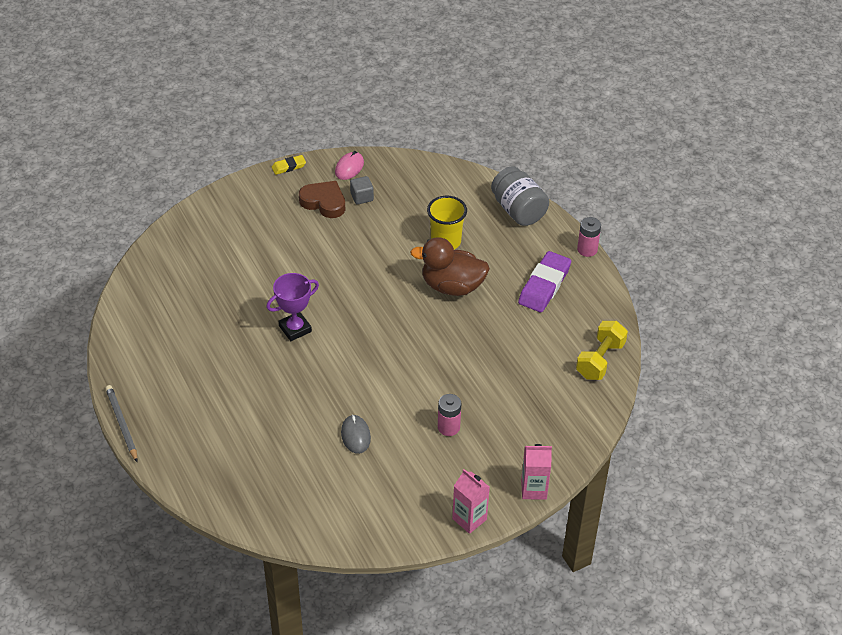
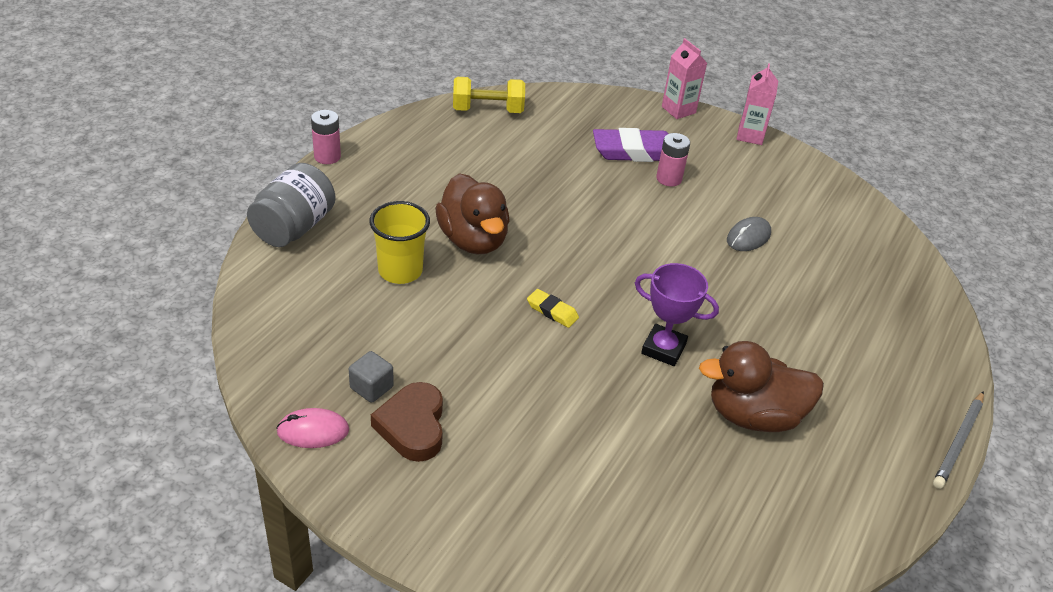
camera: 125 degrees left, 5 degrees down
(218, 340) = (753, 415): none -> brown duck
(288, 167) = (359, 512): yellow eraser -> yellow eraser (552, 311)
(544, 285) = (412, 172): purple eraser -> purple eraser (635, 151)

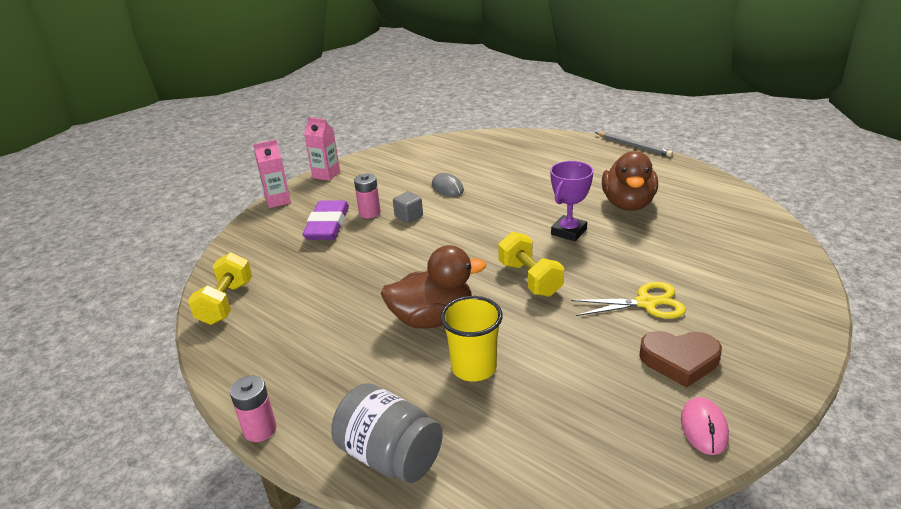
camera: 75 degrees left, 10 degrees down
(371, 387) = (638, 387): grey cube -> grey cube (408, 216)
(515, 410) = (646, 303): none -> yellow scissors
(552, 311) = (530, 279): yellow eraser -> yellow dumbbell

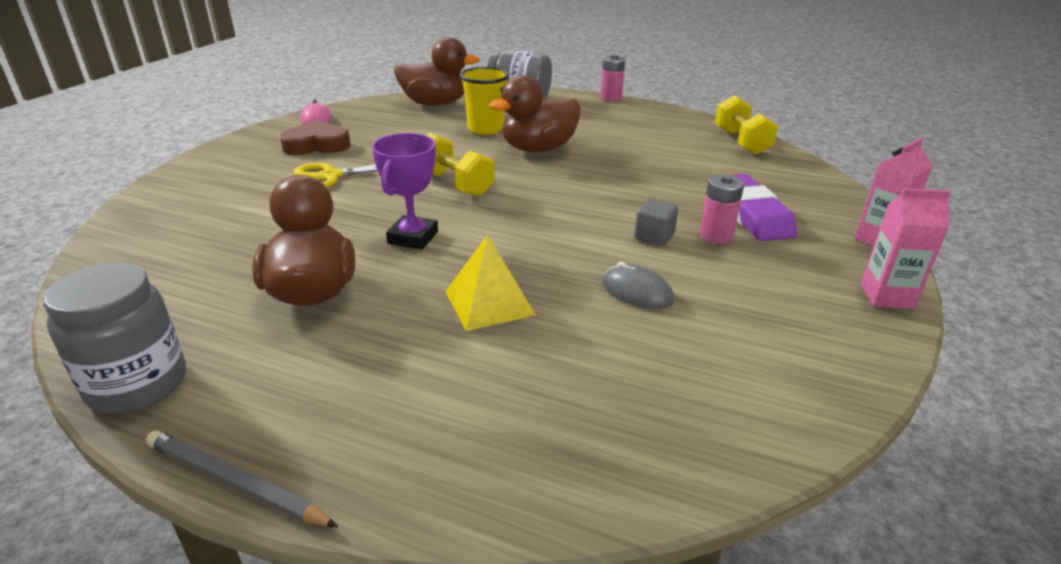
camera: 160 degrees right, 0 degrees up
(527, 454) = (435, 104): none -> brown duck
(528, 190) = (489, 303): none -> yellow pyramid
(694, 173) = (137, 385): none -> grey jar

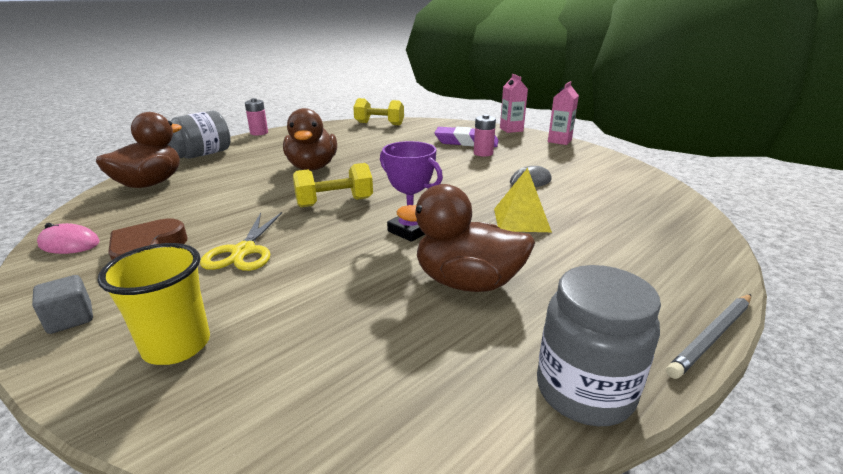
camera: 65 degrees left, 5 degrees down
(485, 129) = (245, 176): yellow cup -> yellow cup (177, 345)
(654, 236) = (472, 165): grey cube -> grey cube (70, 319)

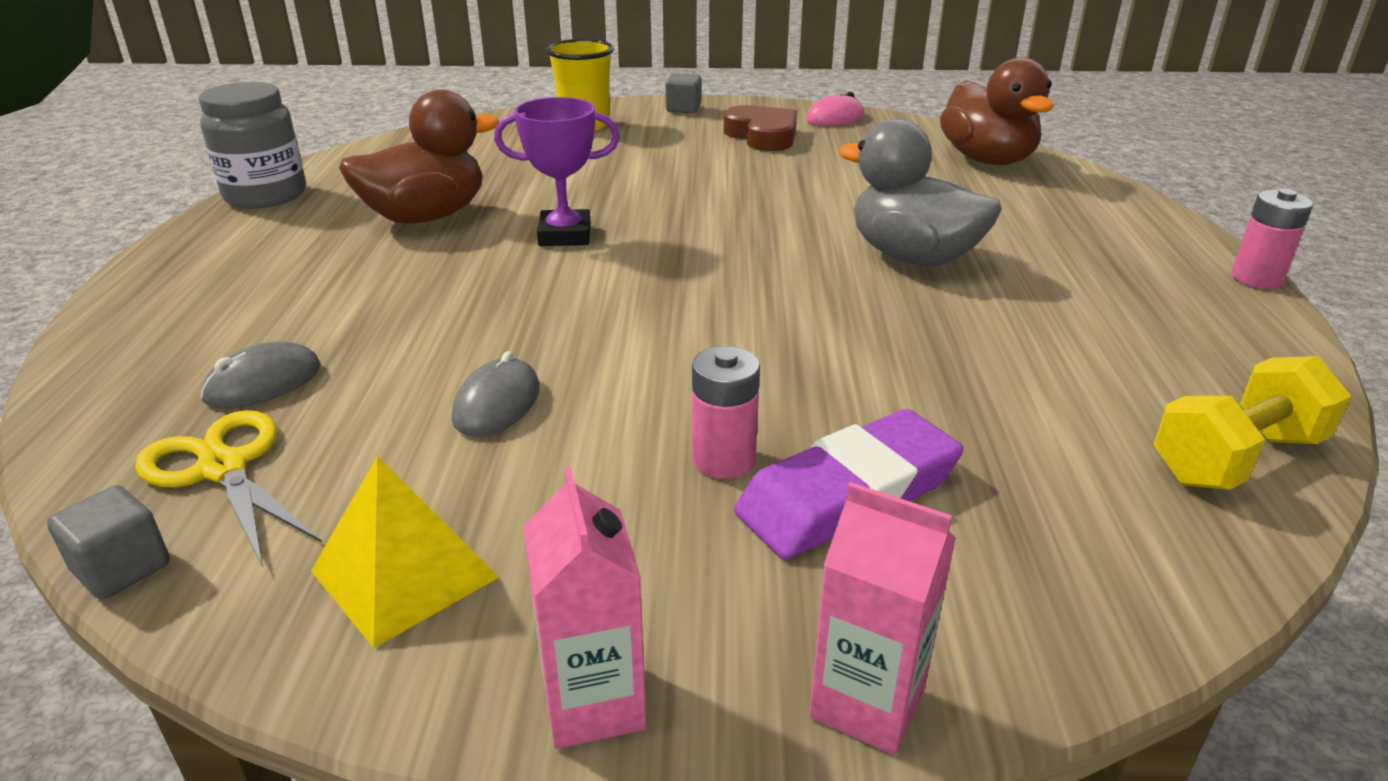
camera: 135 degrees right, 5 degrees up
(201, 154) = (1115, 205): grey jar -> none
(243, 251) = (685, 162): yellow scissors -> yellow scissors (223, 468)
(312, 167) = (913, 257): brown duck -> grey duck
(334, 202) = (729, 227): yellow dumbbell -> none
(521, 220) = (433, 307): yellow pyramid -> yellow pyramid (404, 573)
(618, 216) = (263, 383): none -> grey mouse
(670, 184) = (122, 568): none -> grey cube
(712, 336) = (139, 262): grey pencil -> none

